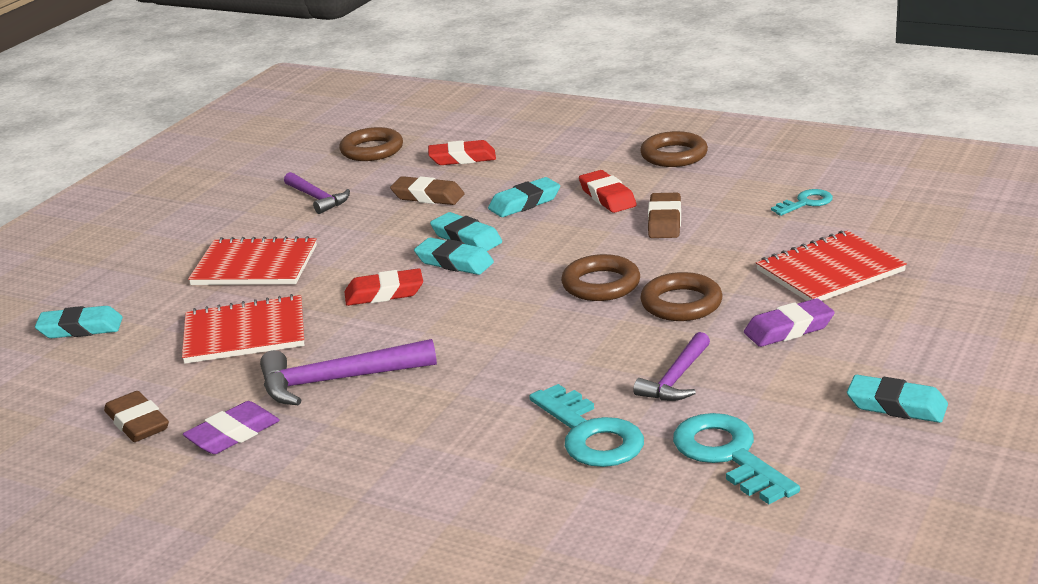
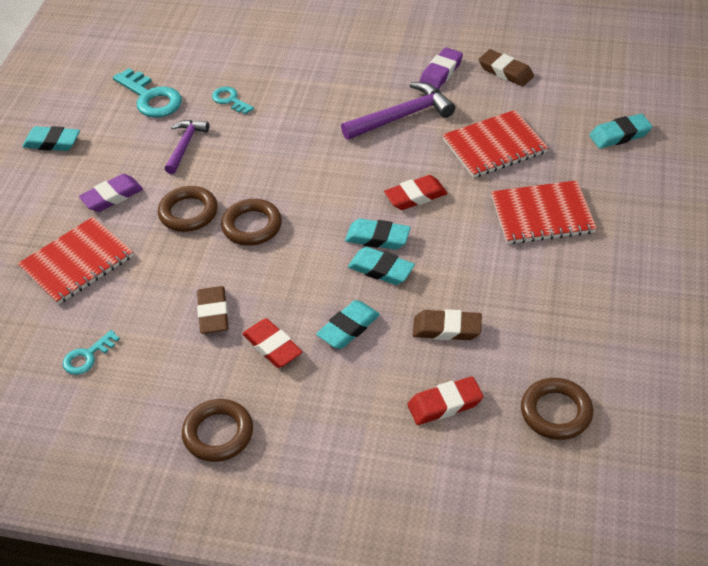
camera: 165 degrees right, 20 degrees up
(317, 198) = (554, 314): purple hammer -> none
(590, 435) = (230, 100): turquoise key -> turquoise key, size x0.57

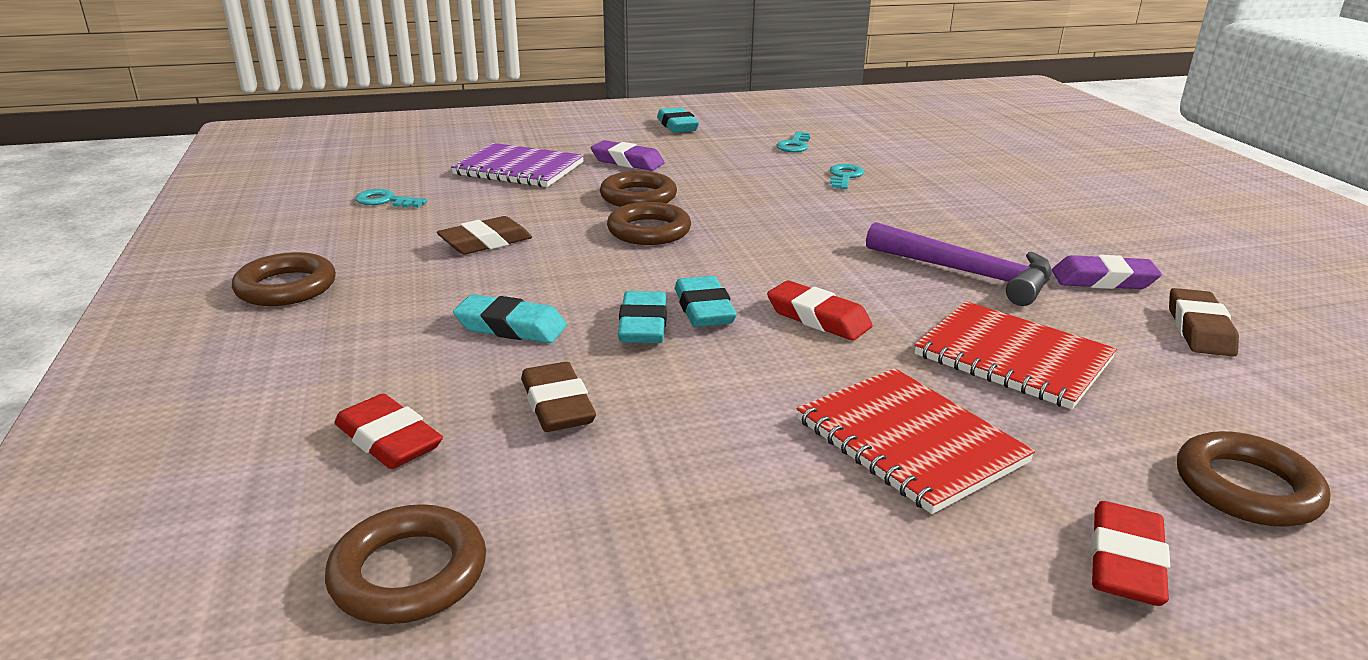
camera: 60 degrees right, 20 degrees down
(77, 262) = (519, 169): red notebook -> purple notebook
(151, 98) = (794, 145): turquoise key -> turquoise key, size x0.57
(185, 145) = (742, 173): purple hammer -> none
(272, 346) = (448, 286): red eraser -> red eraser (1125, 562)
(619, 135) = (1246, 488): turquoise eraser -> brown ring

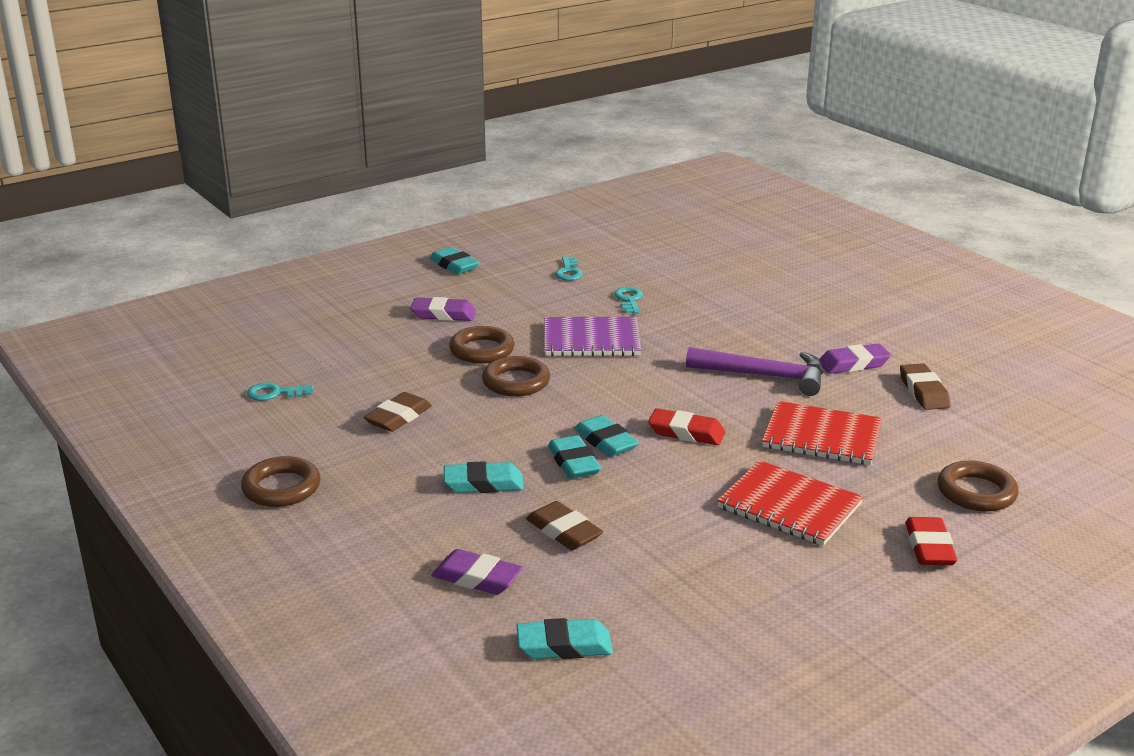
camera: 20 degrees left, 0 degrees up
(388, 440) = (477, 578): red eraser -> purple eraser
(409, 573) = (564, 646): brown ring -> turquoise eraser
(519, 169) = (357, 338): purple notebook -> purple notebook (591, 340)

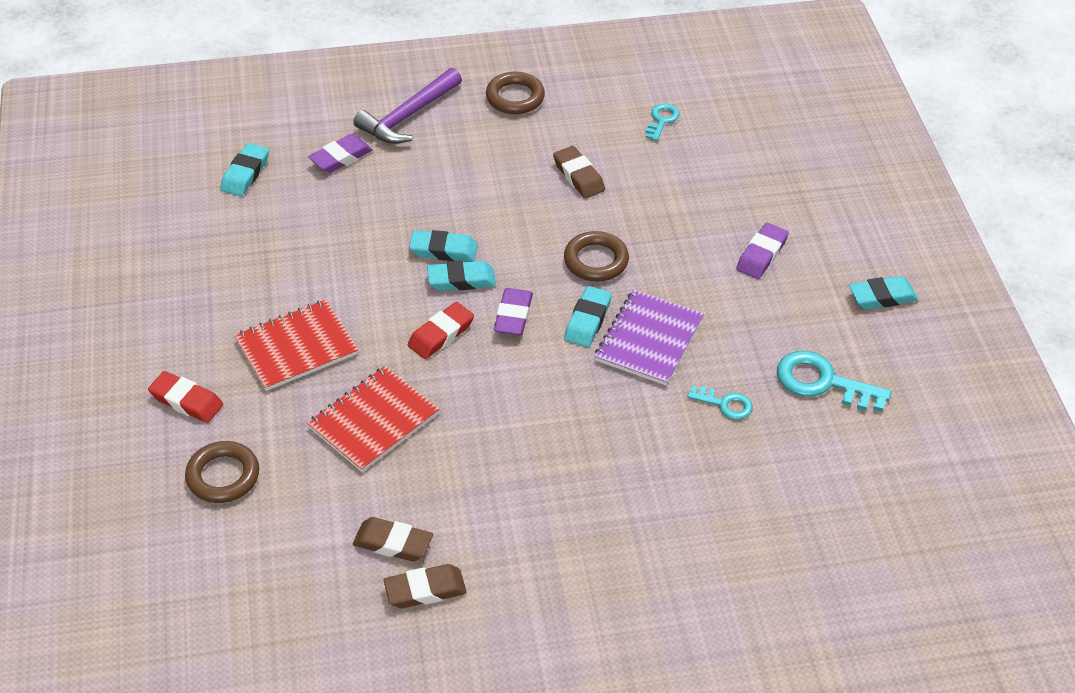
camera: 115 degrees right, 20 degrees up
(482, 350) = (670, 258): brown ring -> none
(483, 484) = (449, 193): turquoise eraser -> turquoise eraser (587, 320)
(564, 531) = (359, 214): brown eraser -> brown eraser (425, 590)
(568, 272) = (822, 382): turquoise key -> turquoise key, size x1.76
(764, 376) = (501, 435): purple hammer -> purple hammer (408, 116)
(853, 364) = (480, 518): purple eraser -> purple eraser (513, 316)

